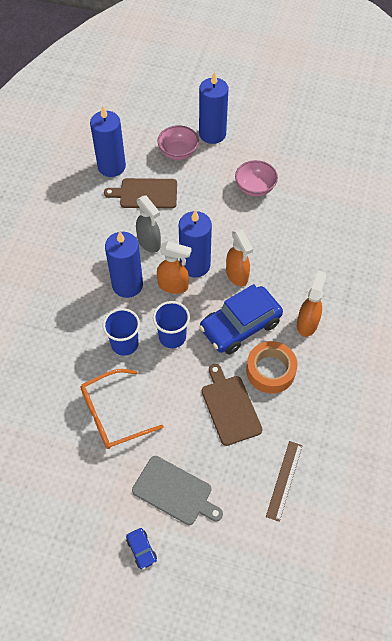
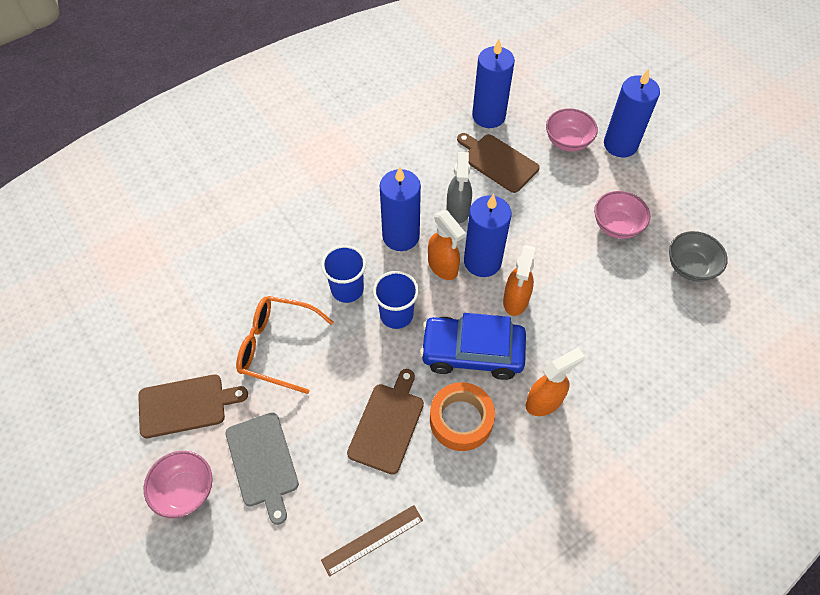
camera: 40 degrees right, 0 degrees up
(88, 498) = (186, 405): none -> brown cutting board
(141, 550) = (185, 491): blue car -> pink bowl
(317, 185) = (690, 267): none -> grey bowl

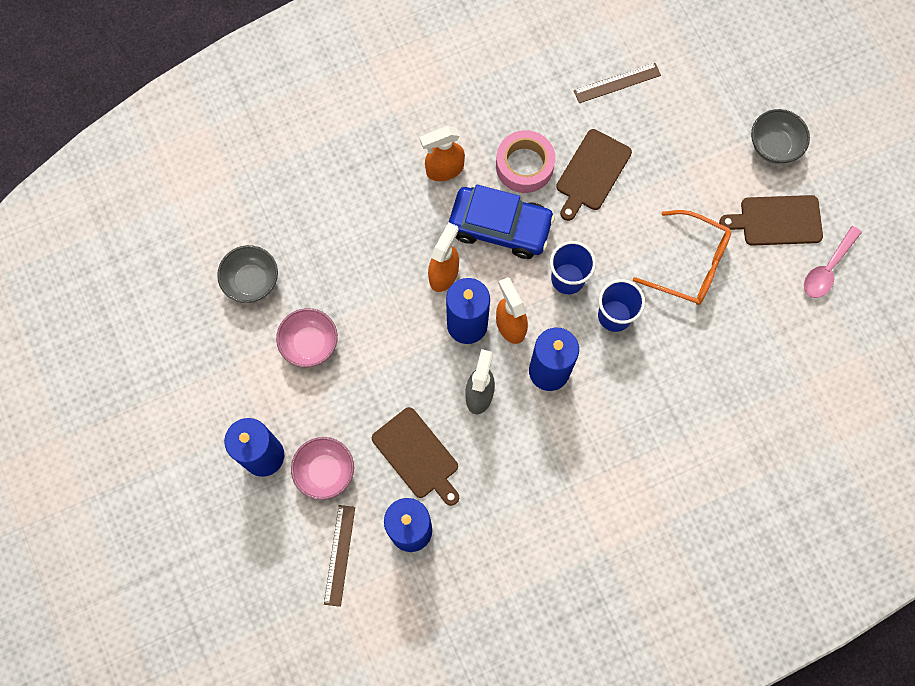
camera: 170 degrees left, 15 degrees up
(136, 364) = (827, 269): none -> pink spoon
(185, 491) = (774, 146): pink bowl -> grey bowl
(263, 463) = (706, 158): grey cutting board -> none
(461, 420) = (524, 165): orange tape -> pink tape
(537, 95) = (340, 555): none -> brown ruler

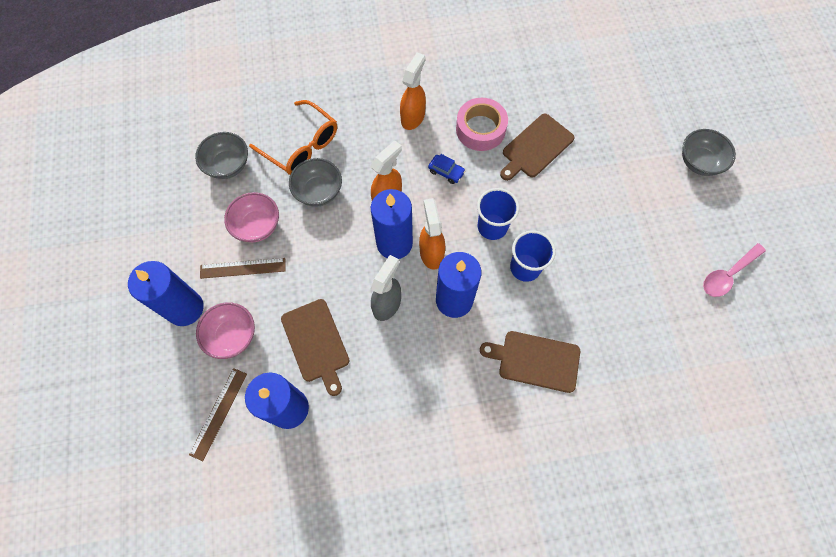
camera: 15 degrees right, 5 degrees down
(365, 286) = (318, 191): none -> grey bowl
(444, 169) = (413, 117): orange spray bottle -> orange spray bottle turned 120 degrees clockwise
(500, 227) = (446, 172): blue car -> blue car, size x0.41
(617, 83) = (575, 84): brown ruler -> brown ruler (243, 268)
(689, 264) = (603, 241): orange glasses -> orange glasses (301, 146)
(777, 221) = (689, 223): brown cutting board -> brown cutting board (535, 360)

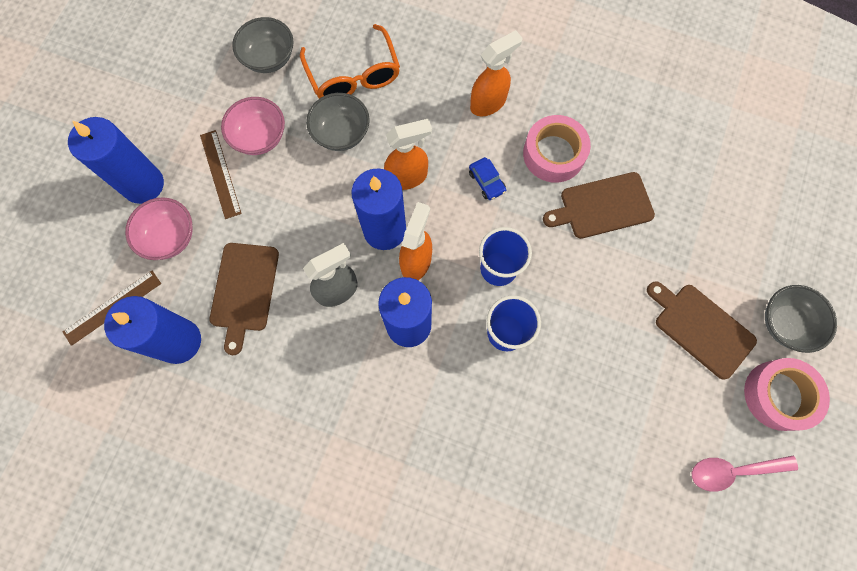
camera: 30 degrees right, 5 degrees up
(243, 268) = (220, 174): brown ruler -> brown ruler turned 45 degrees clockwise
(535, 360) = (453, 438): brown cutting board -> brown cutting board (701, 328)
(724, 210) = (778, 395): none -> pink tape

